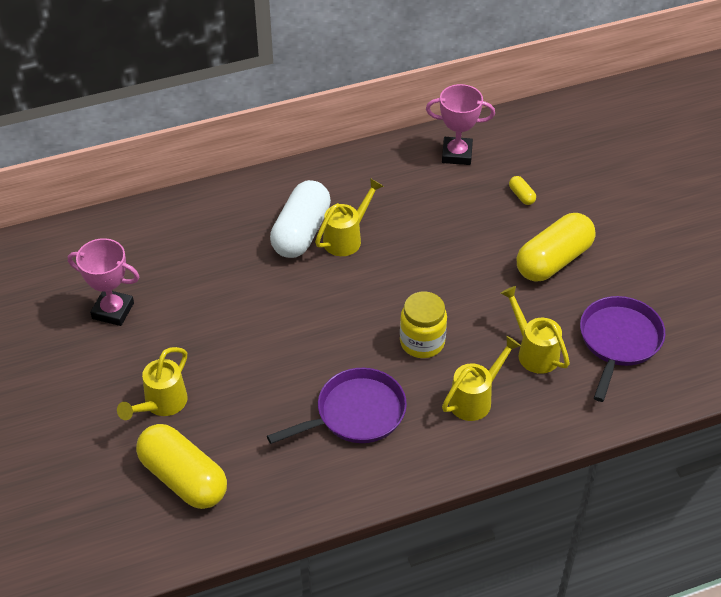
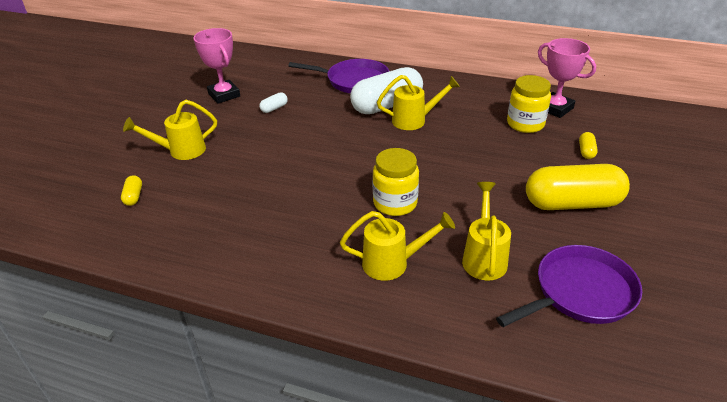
camera: 40 degrees right, 10 degrees down
(183, 478) = (133, 196): yellow capsule -> yellow capsule, size x0.40
(191, 298) = (274, 108): none -> white capsule
(356, 413) = (289, 221): purple pan -> purple pan (354, 81)
(448, 189) = (525, 124): none -> yellow jar

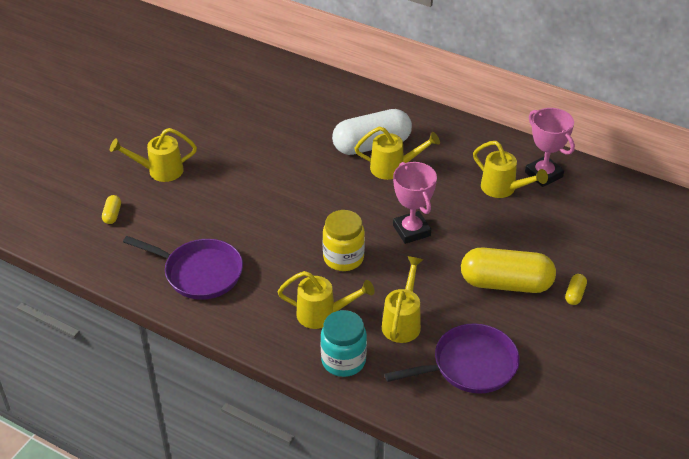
camera: 10 degrees right, 5 degrees up
(224, 95) = (210, 108): pink trophy -> pink trophy (411, 230)
(274, 108) = (257, 132): white capsule -> none
(354, 81) = (347, 108): purple pan -> purple pan (199, 273)
(435, 311) = (343, 361): none -> turquoise jar
(525, 124) = (503, 189): yellow jar -> yellow watering can
(586, 151) = (548, 230): yellow capsule -> yellow capsule (574, 294)

